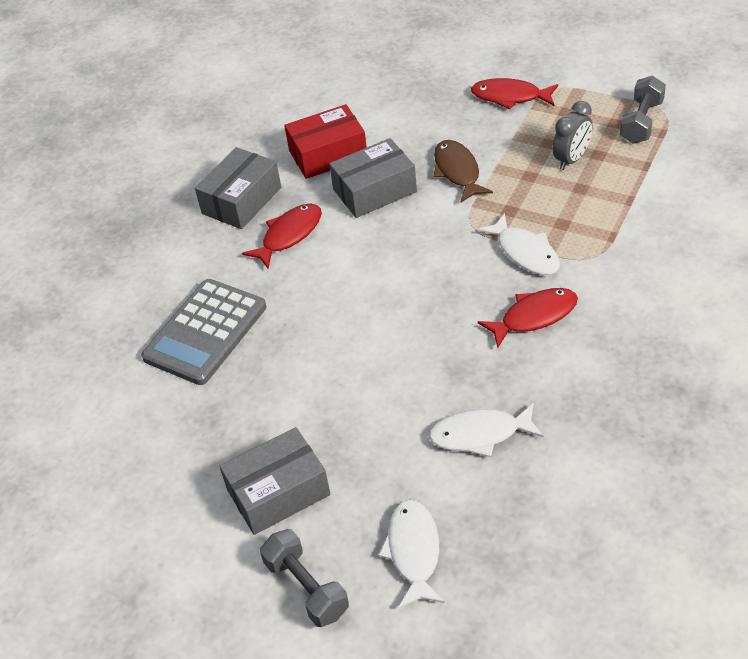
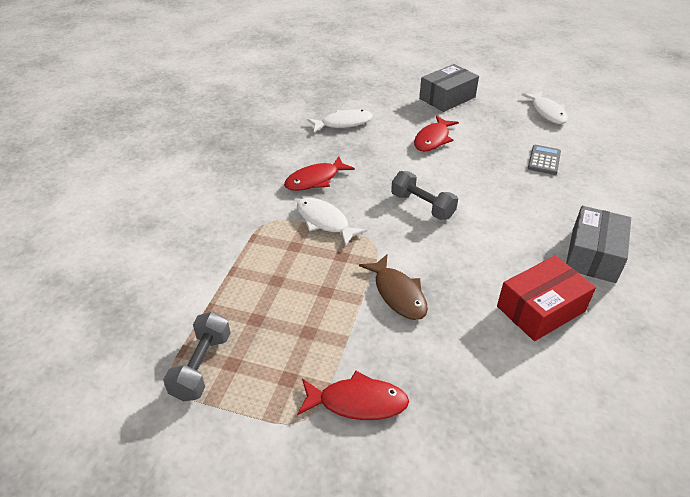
camera: 165 degrees right, 5 degrees down
(205, 332) = (544, 160): grey calculator -> grey calculator, size x0.52
(289, 235) = (528, 226): red fish -> red fish (433, 139)
(306, 588) = (415, 72): grey dumbbell -> grey dumbbell (422, 206)
(374, 190) = (472, 270): grey box -> none
(414, 551) = (369, 84): white fish -> white fish (547, 112)
(571, 159) = (284, 313): grey clock -> none

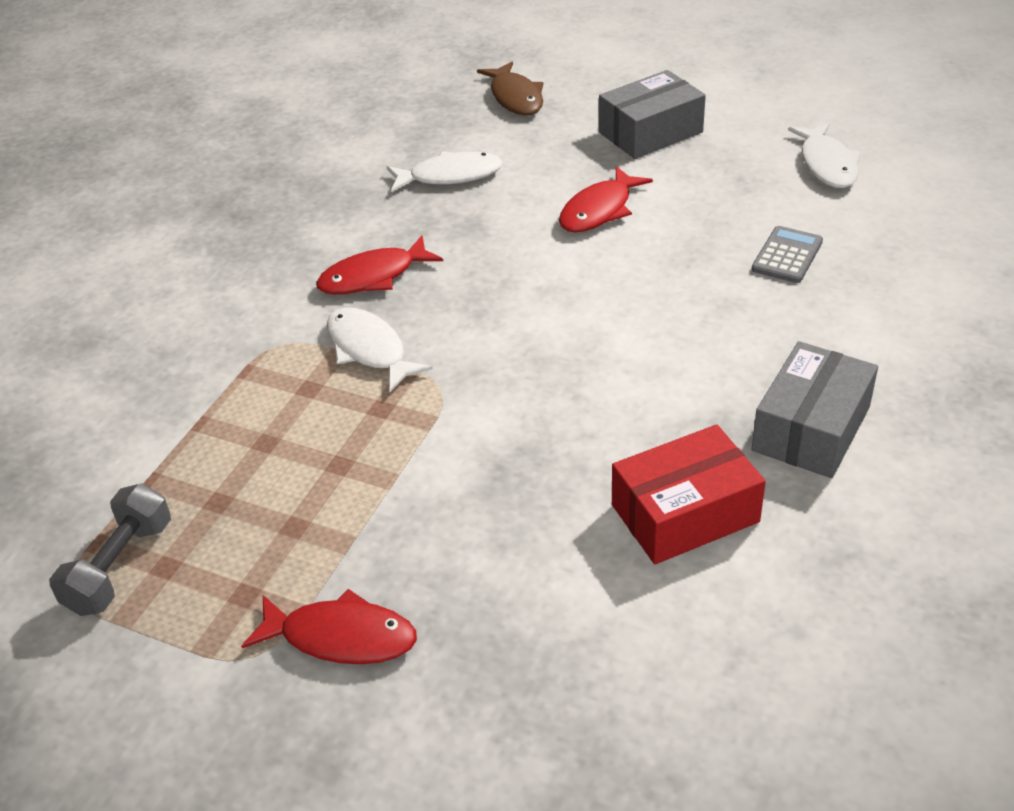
camera: 10 degrees right, 0 degrees up
(398, 294) = (455, 475): brown fish -> brown fish (515, 97)
(422, 206) = (542, 330): grey dumbbell -> none

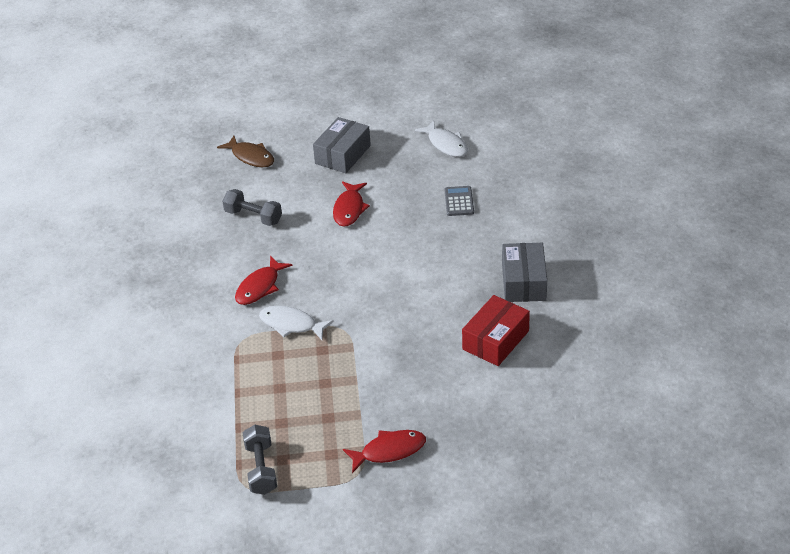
camera: 30 degrees left, 0 degrees up
(450, 176) = (253, 217): white fish -> grey dumbbell

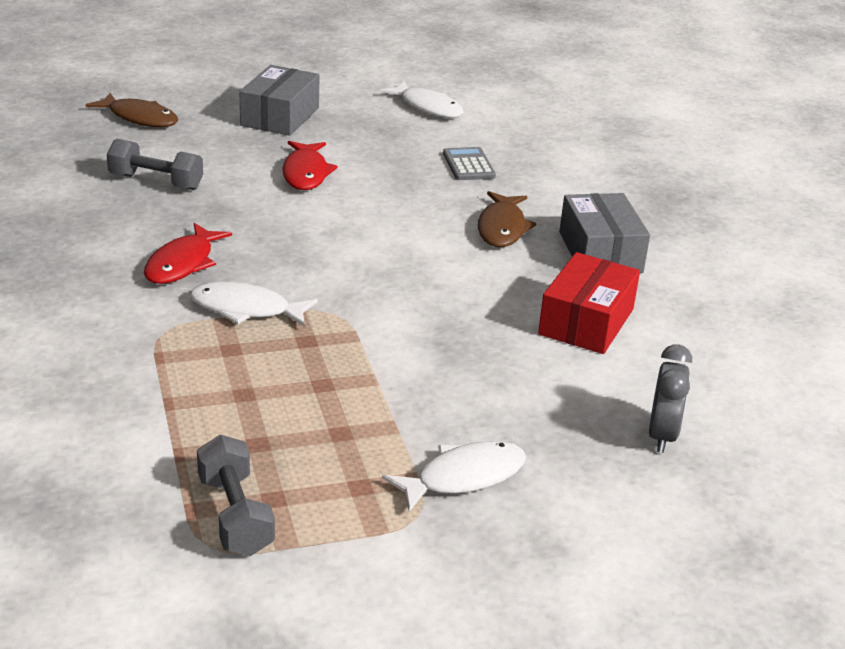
camera: 15 degrees left, 10 degrees down
(389, 451) = (464, 477): red fish -> white fish
(465, 260) = (502, 228): none -> brown fish
(513, 428) = (662, 436): none -> grey clock

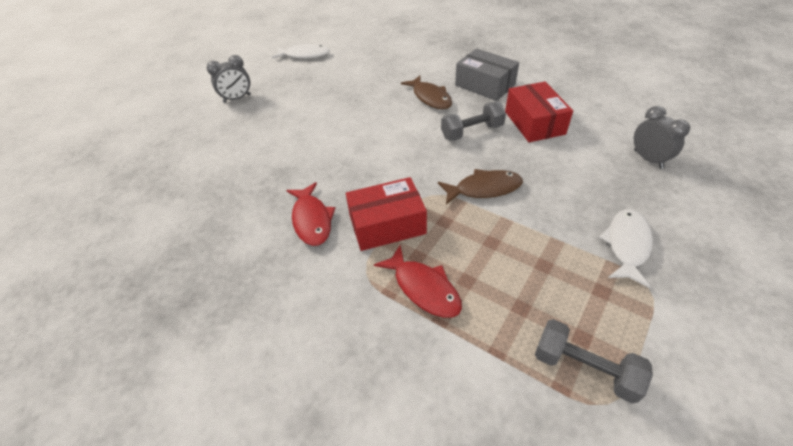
camera: 35 degrees left, 15 degrees up
(139, 118) = (154, 143): brown fish -> brown fish (484, 189)
(156, 182) = (222, 177): grey dumbbell -> grey dumbbell (472, 132)
(246, 309) = (387, 224): white fish -> red box
(280, 116) = (237, 98): grey box -> grey clock
(305, 173) = (298, 123): red fish -> red fish (423, 288)
(468, 165) = (367, 74): grey calculator -> none

